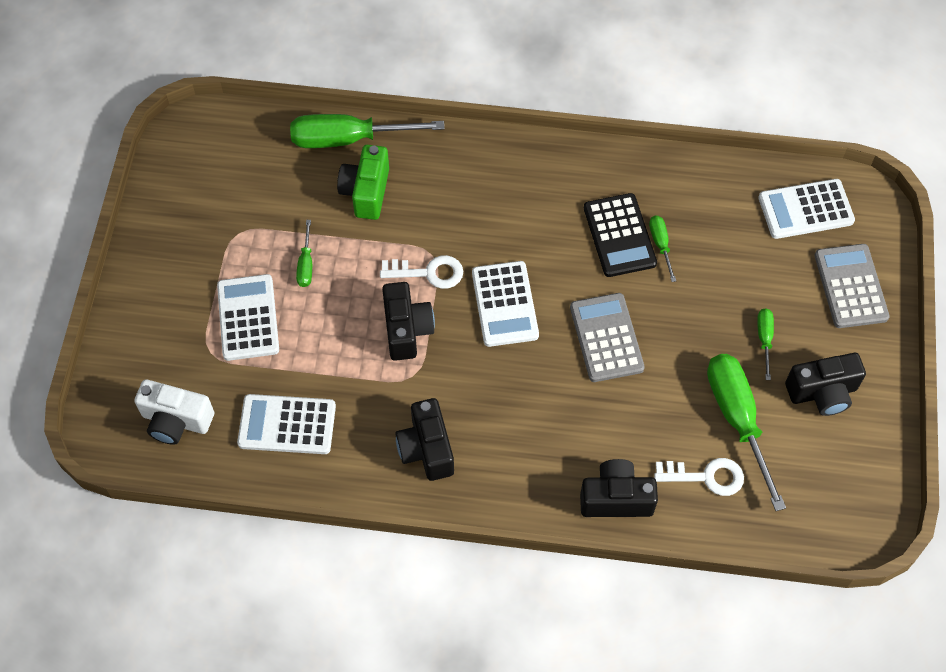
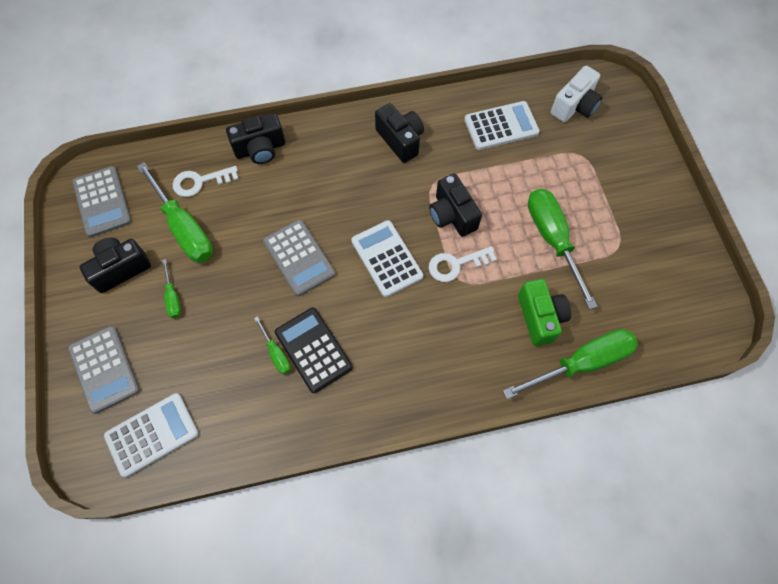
camera: 160 degrees right, 5 degrees up
(176, 421) = (574, 106): white camera -> white camera turned 135 degrees clockwise
(248, 318) = (570, 186): white calculator -> none
(306, 264) = (552, 240): green screwdriver -> green screwdriver, size x2.12
(839, 490) = (102, 202): none -> grey calculator

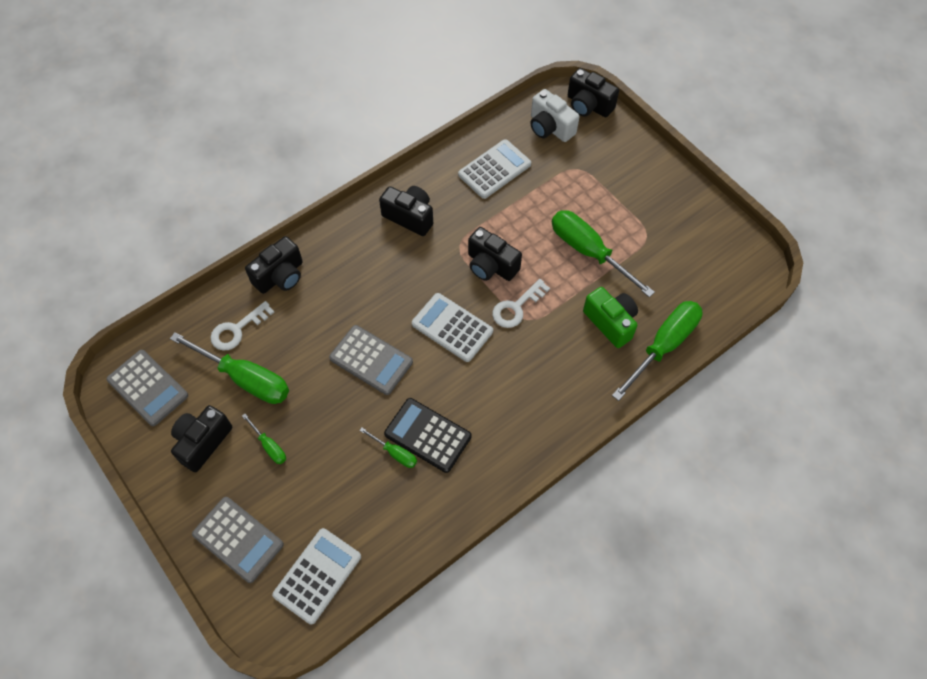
camera: 25 degrees left, 5 degrees down
(574, 106) = (550, 127): white camera -> white camera turned 120 degrees clockwise
(623, 98) = (588, 105): none -> black camera

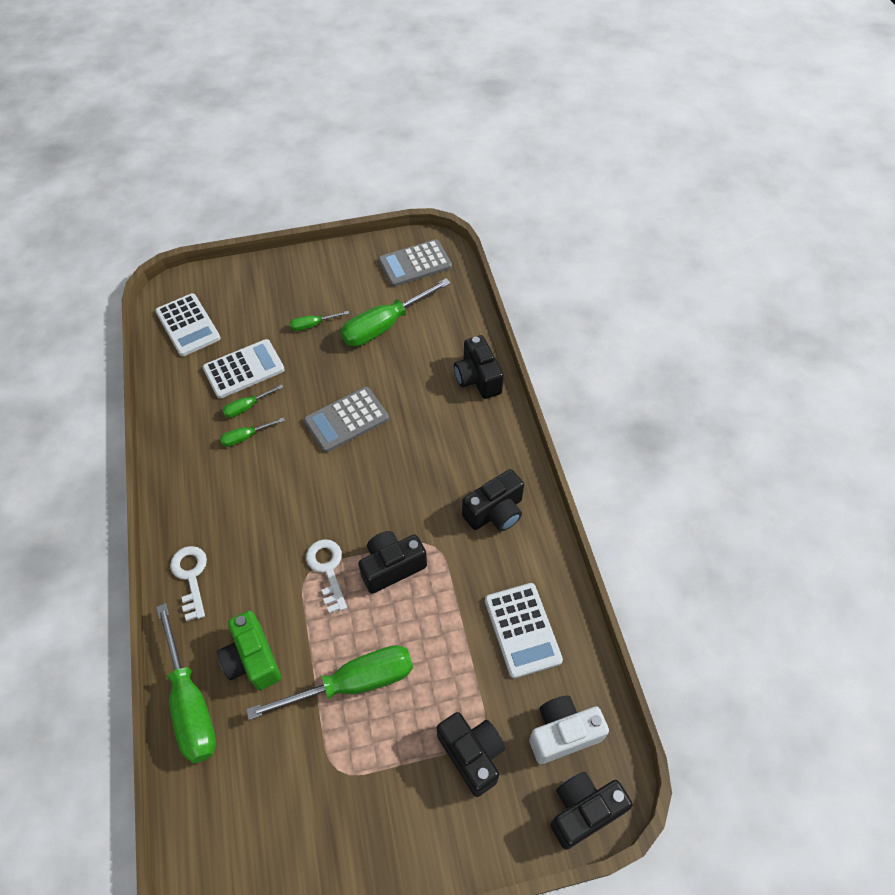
camera: 115 degrees right, 5 degrees down
(203, 442) = (344, 285): black camera -> black camera (472, 754)
(237, 329) = (437, 332): white key -> white key (191, 577)
(238, 539) = (251, 287): grey calculator -> none
(428, 435) = (246, 437): black calculator -> green screwdriver
(452, 328) = (340, 499): white calculator -> white calculator (244, 369)
(611, 322) = (253, 659): green camera -> green camera turned 75 degrees clockwise

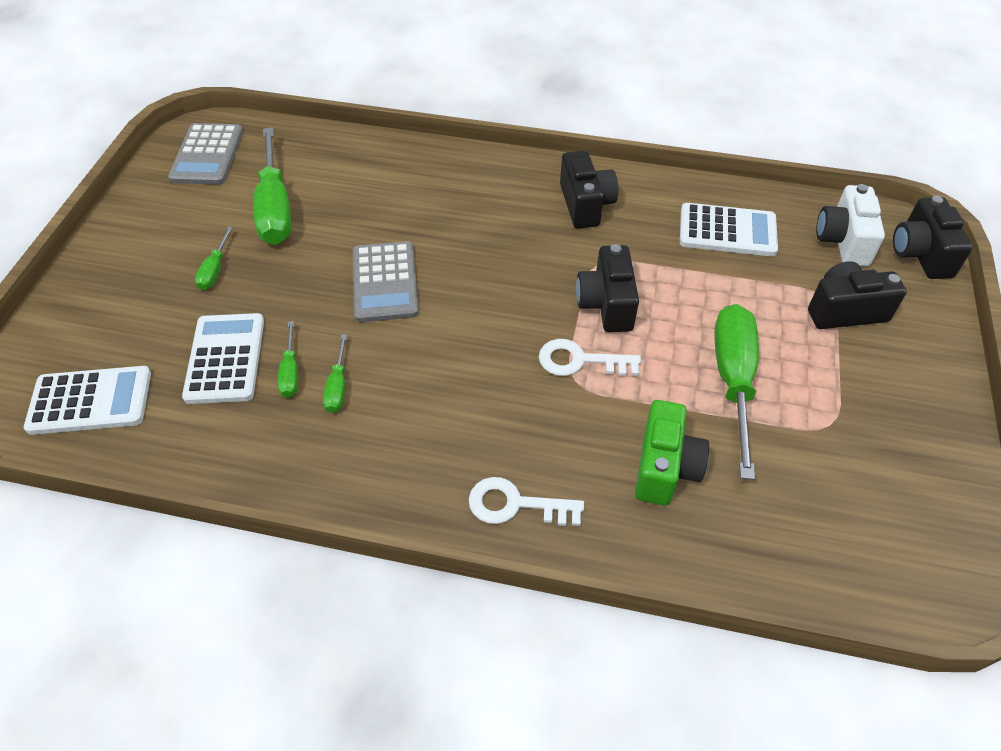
camera: 65 degrees left, 5 degrees down
(191, 702) = (697, 551): green screwdriver -> none
(253, 659) = (664, 467): green camera -> green camera turned 75 degrees counterclockwise
(477, 378) = (411, 161): black camera -> none

